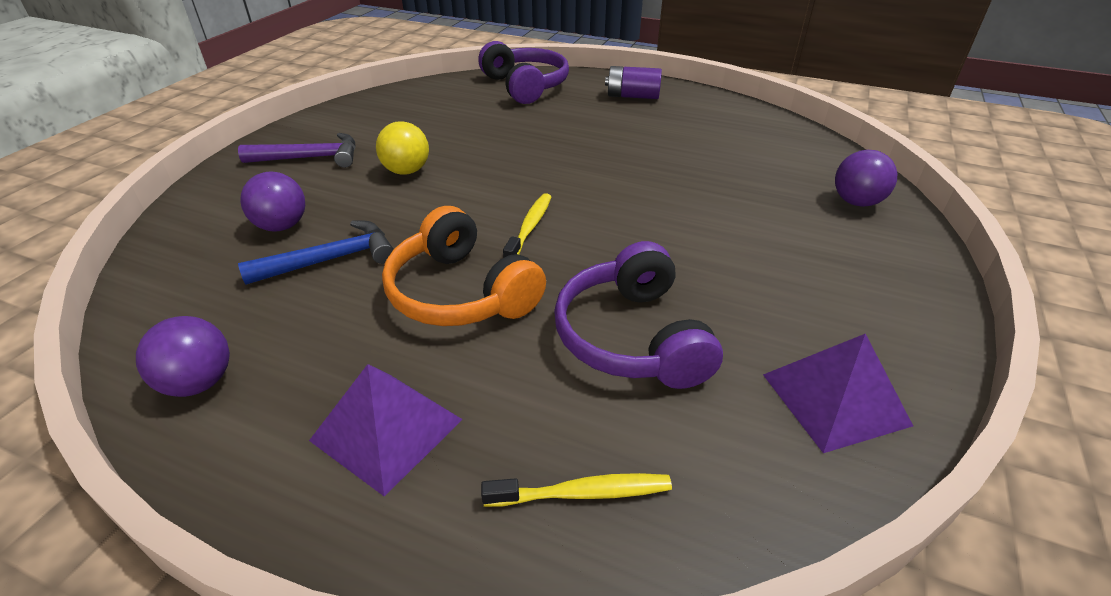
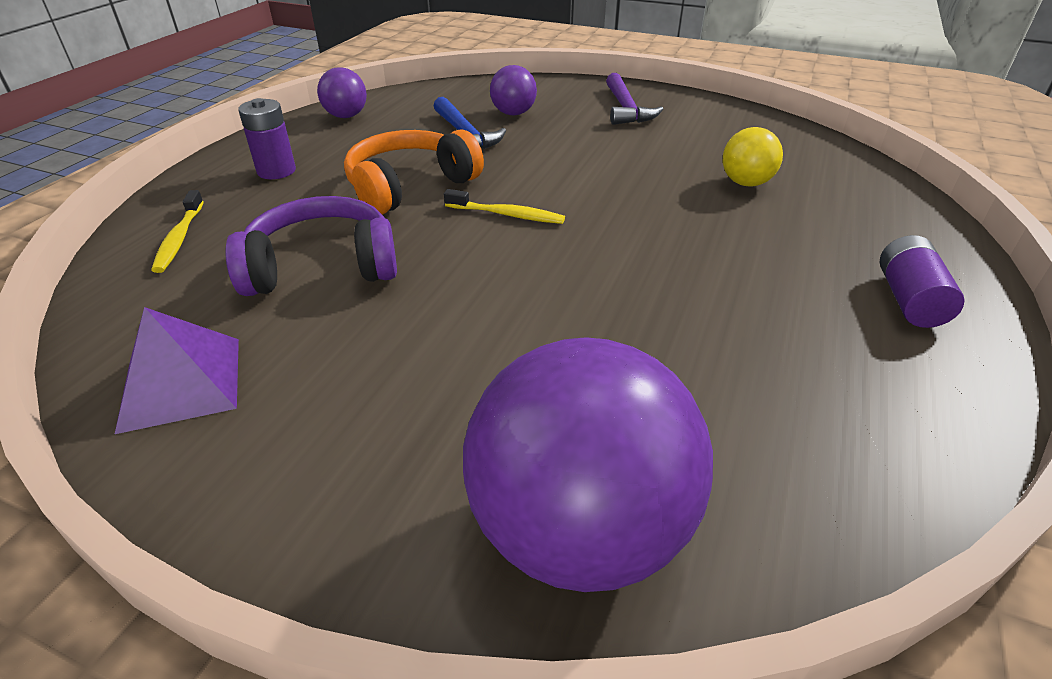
camera: 90 degrees right, 0 degrees up
(386, 429) = (276, 171): purple pyramid -> purple battery
(406, 171) = (610, 149): yellow ball -> yellow ball (745, 183)
(525, 86) = (877, 205): purple headphones -> none
(856, 202) = (579, 529): purple ball -> purple ball, size x2.12

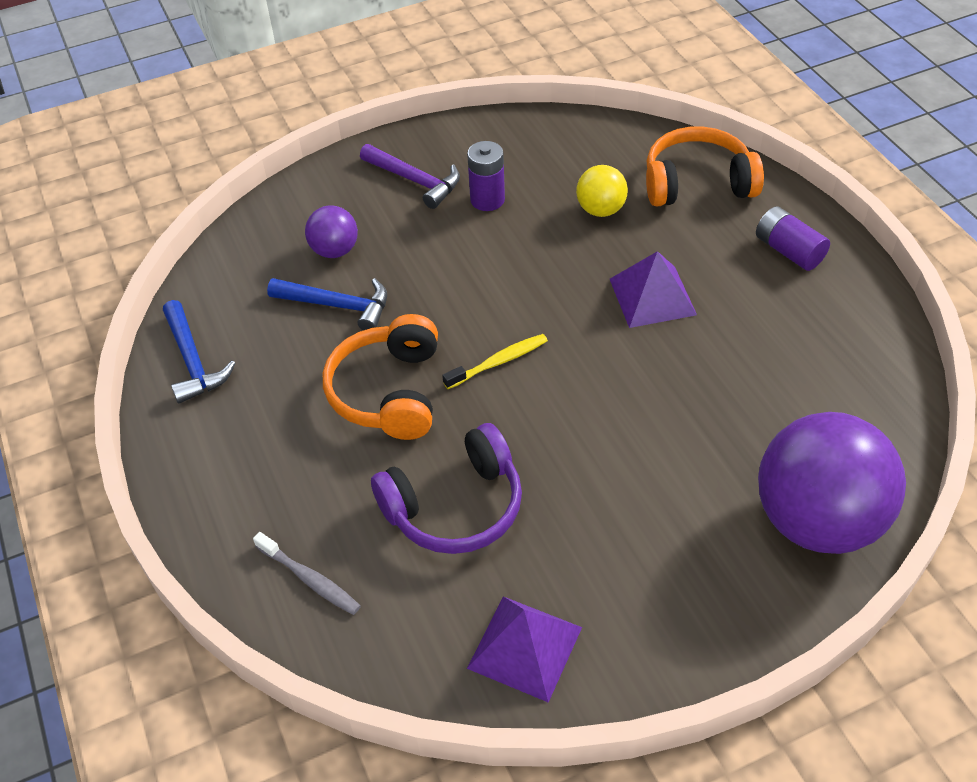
camera: 45 degrees left, 10 degrees up
(179, 238) = (310, 579): yellow toothbrush -> grey toothbrush
(276, 171) = (254, 464): purple battery -> purple battery (487, 200)
(322, 266) = (455, 506): purple headphones -> purple headphones turned 150 degrees counterclockwise
(346, 116) = (193, 361): purple ball -> blue hammer
(703, 250) = (652, 296): none -> purple pyramid
(872, 210) = (697, 183): none -> orange headphones

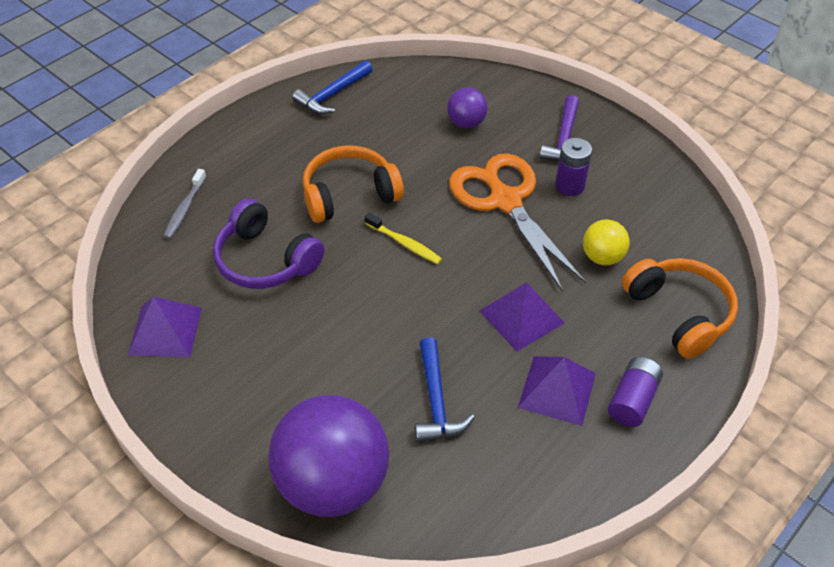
camera: 65 degrees right, 0 degrees up
(338, 305) = (415, 143): blue hammer -> blue hammer (436, 401)
(481, 257) = (505, 201): none -> orange scissors
(757, 300) = (557, 390): none -> purple pyramid

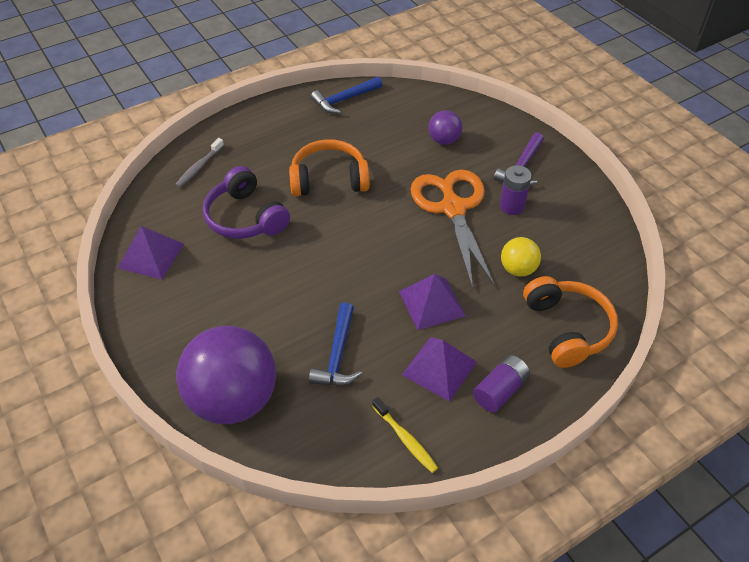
camera: 15 degrees right, 0 degrees up
(404, 243) = (358, 226): yellow toothbrush -> yellow toothbrush (405, 439)

